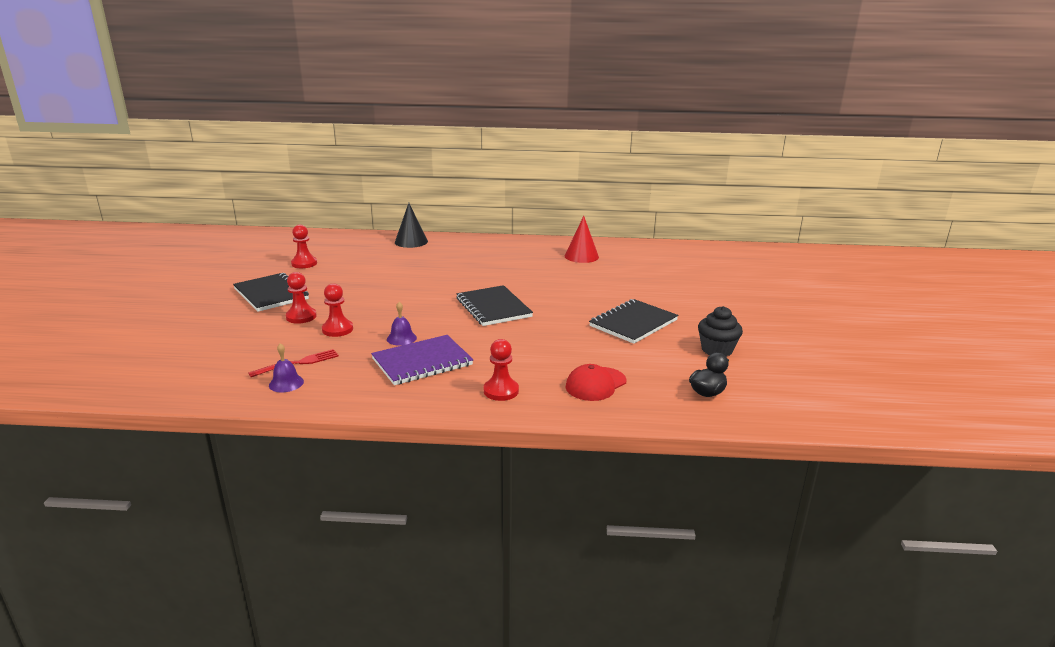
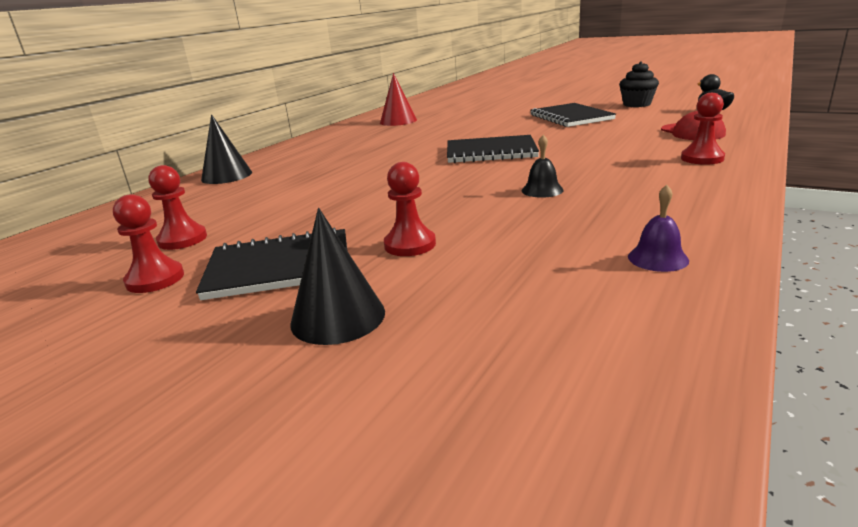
camera: 60 degrees left, 0 degrees up
(219, 319) = (338, 317): none -> black cone
(298, 363) = (588, 249): red fork -> none
(337, 329) = (483, 222): red pawn -> red pawn (155, 279)
(401, 338) = (542, 190): purple bell -> black bell
(422, 362) = (618, 183): purple notebook -> none

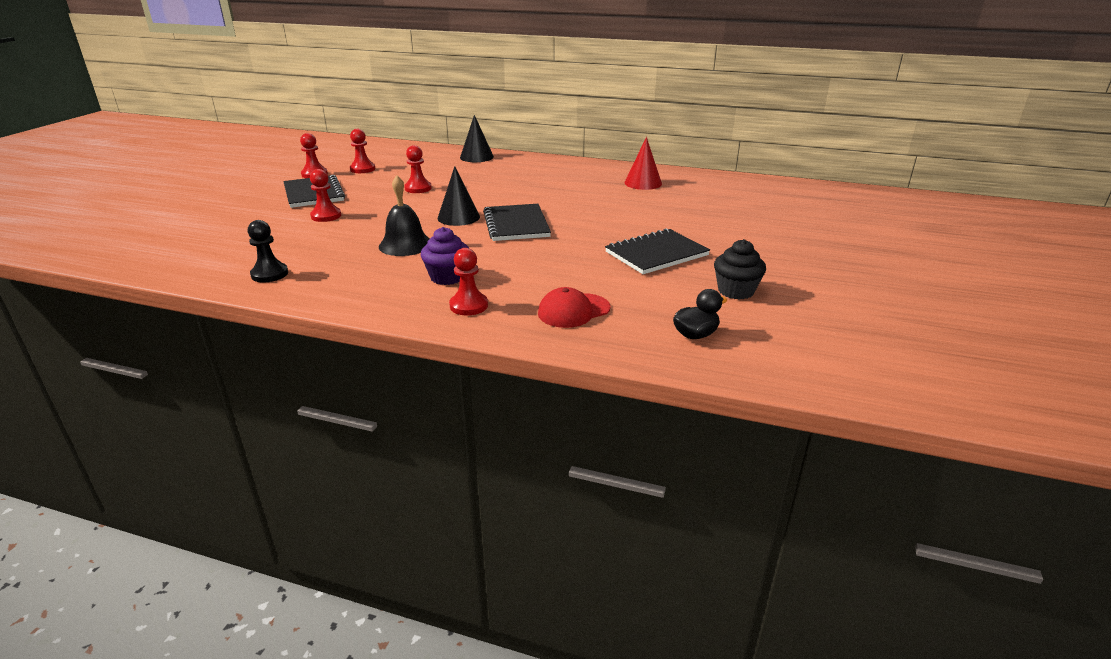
camera: 75 degrees right, 5 degrees up
(329, 197) = (418, 188): none -> red pawn
(338, 317) = (253, 211): black cone -> black cone (458, 217)
(542, 190) = (405, 244): black bell -> black bell, size x1.71
(636, 168) = (447, 277): none -> purple cupcake
(658, 258) = (269, 274): purple bell -> black pawn

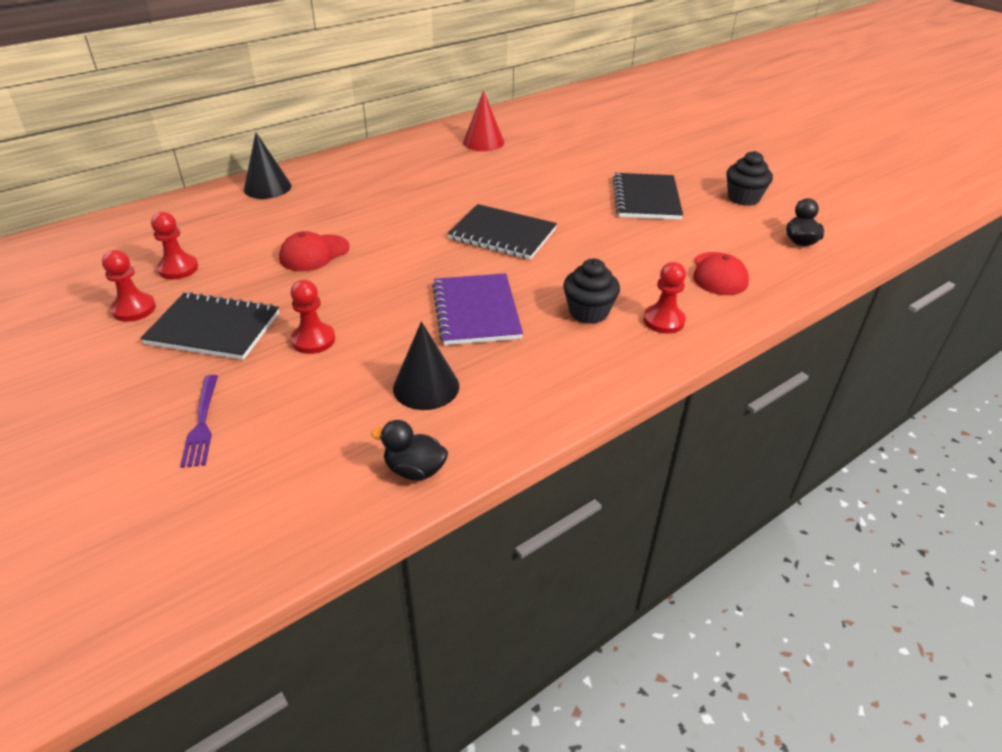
camera: 55 degrees left, 10 degrees up
(221, 275) = (414, 470): none -> black duck
(228, 218) = (202, 423): none -> purple fork
(269, 274) = (454, 428): black pawn -> none
(405, 244) = (476, 311): black bell -> purple notebook
(418, 188) = (314, 253): red pawn -> red cap
(447, 277) = (588, 312): purple cupcake -> black cupcake
(458, 217) = (440, 257): black cone -> black cone (426, 387)

